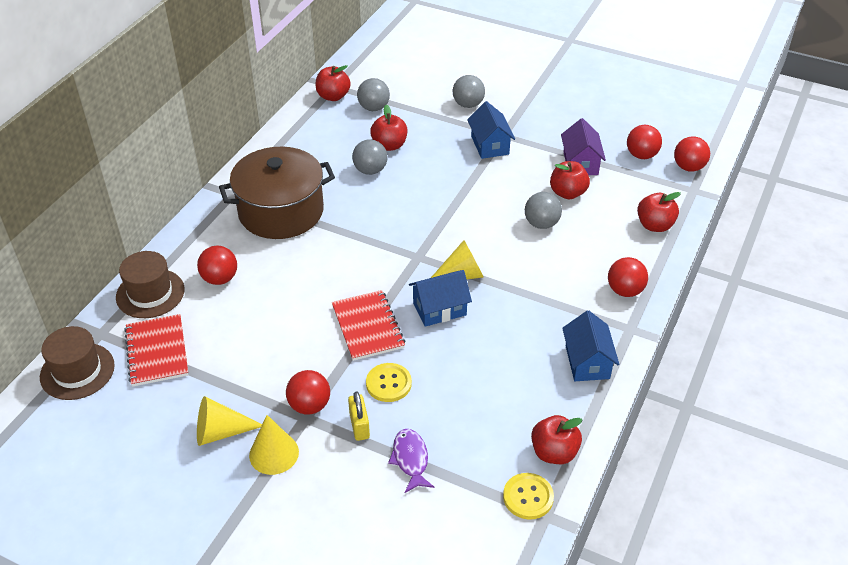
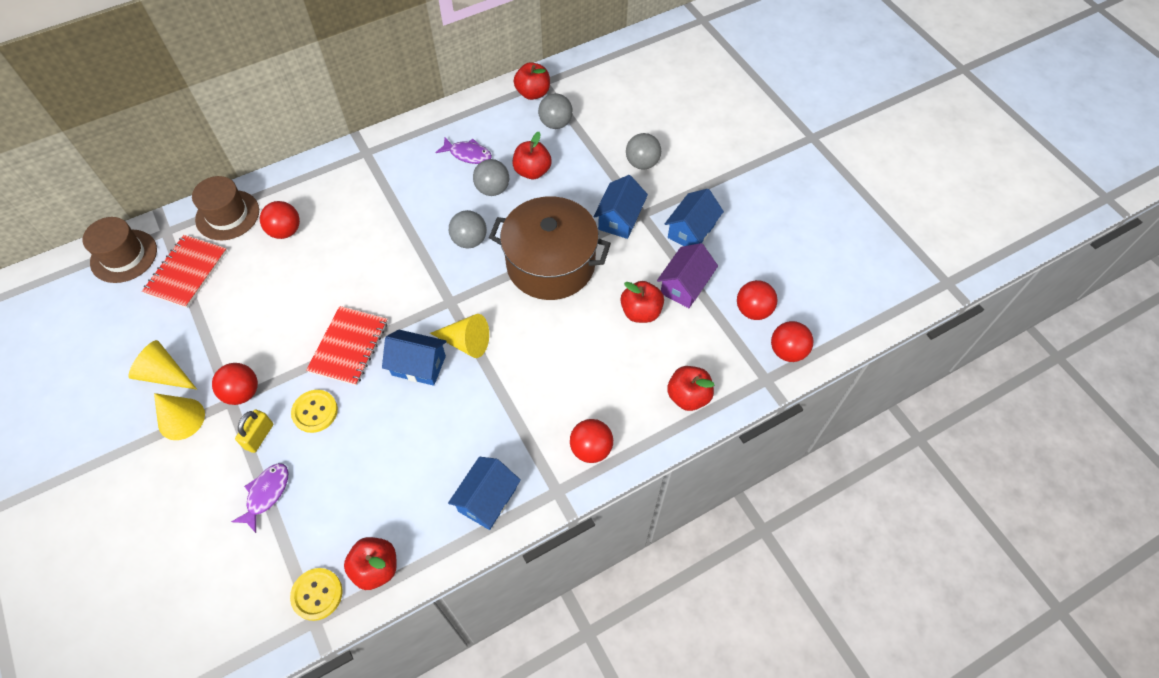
camera: 35 degrees right, 15 degrees up
(281, 211) = (386, 191): brown pot -> brown pot (550, 264)
(324, 157) = (468, 154): none -> purple fish
(541, 224) = (585, 331): grey ball -> grey ball (469, 240)
(549, 129) = (691, 231): none -> blue house

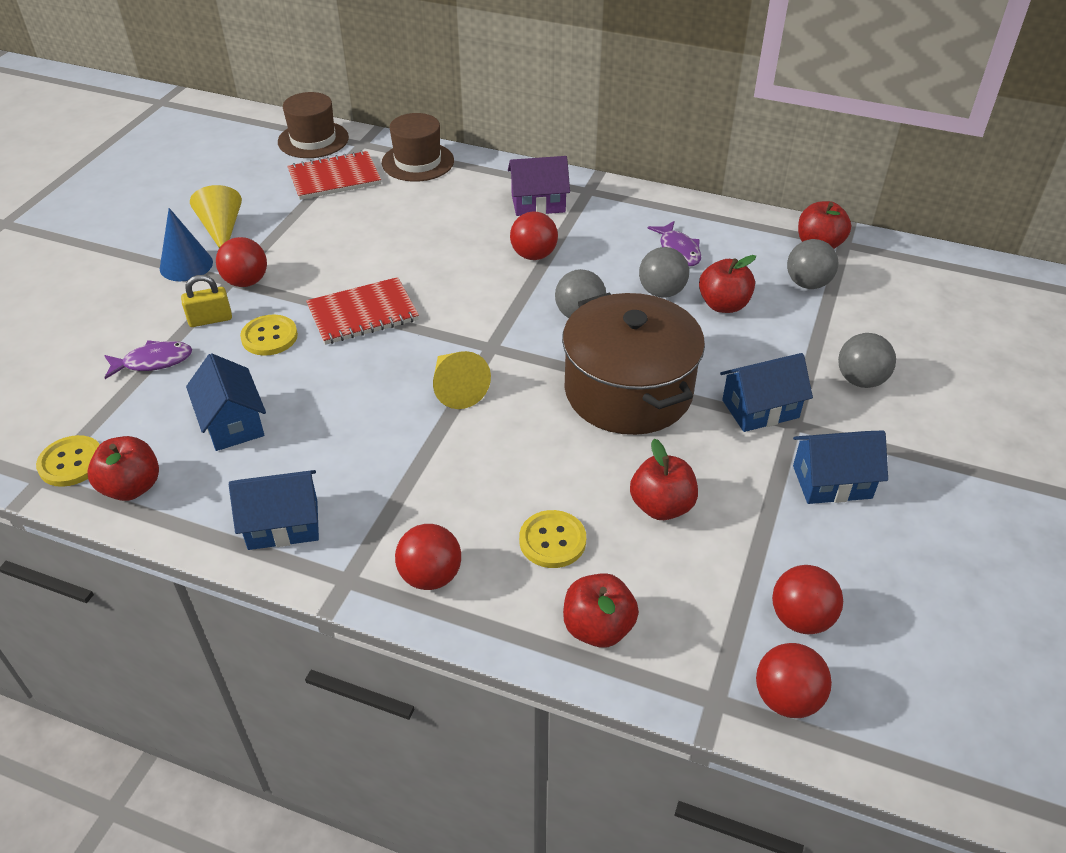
camera: 50 degrees right, 15 degrees down
(181, 419) = (186, 265): yellow cone -> blue cone
(285, 231) = (441, 200): red ball -> red ball (533, 255)
(418, 365) = (392, 372): blue house -> blue house (232, 423)
(618, 376) = (552, 541): none -> yellow button
(685, 286) = (748, 525): purple house -> purple house (538, 203)

